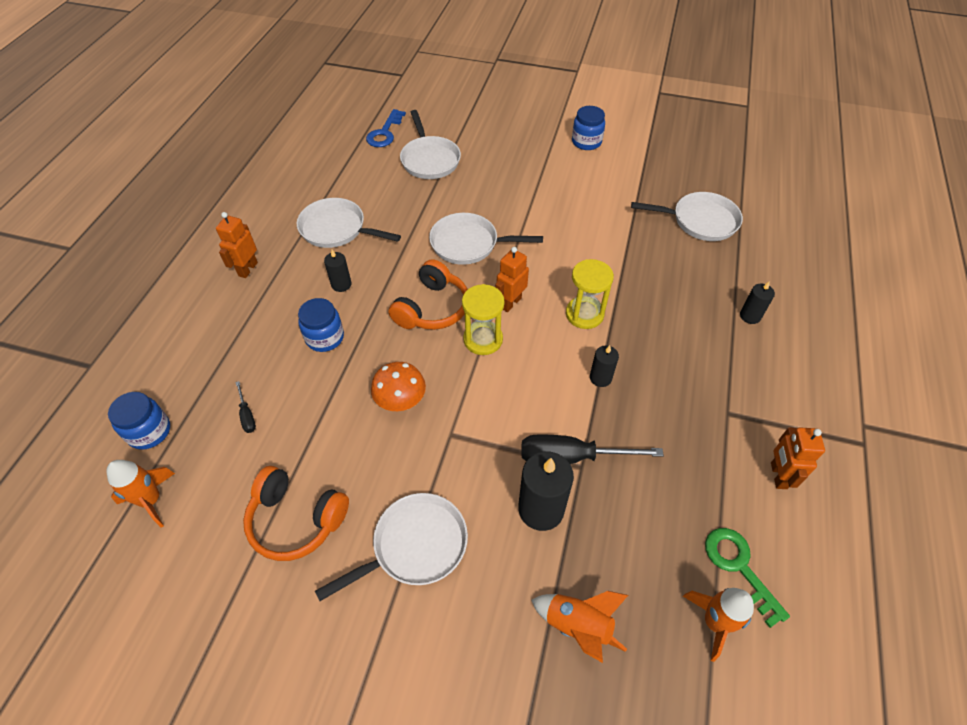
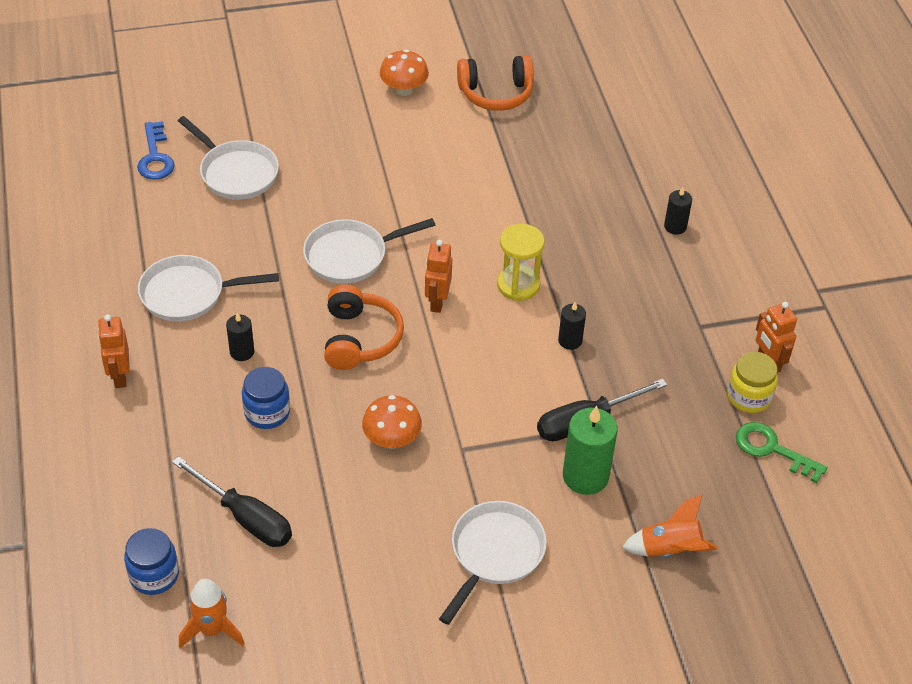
camera: 30 degrees left, 5 degrees down
(247, 415) = (245, 517): black screwdriver -> black screwdriver, size x2.12
(296, 519) = (370, 582): orange headphones -> orange headphones (496, 93)
(483, 339) = (433, 349): yellow hourglass -> none
(541, 509) = (585, 476): black candle -> green candle
(586, 142) = (404, 89): blue jar -> orange mushroom
(700, 221) = (577, 143): white pan -> none
(714, 622) = (773, 498): orange rocket -> none
(741, 501) = (749, 397): none -> yellow jar

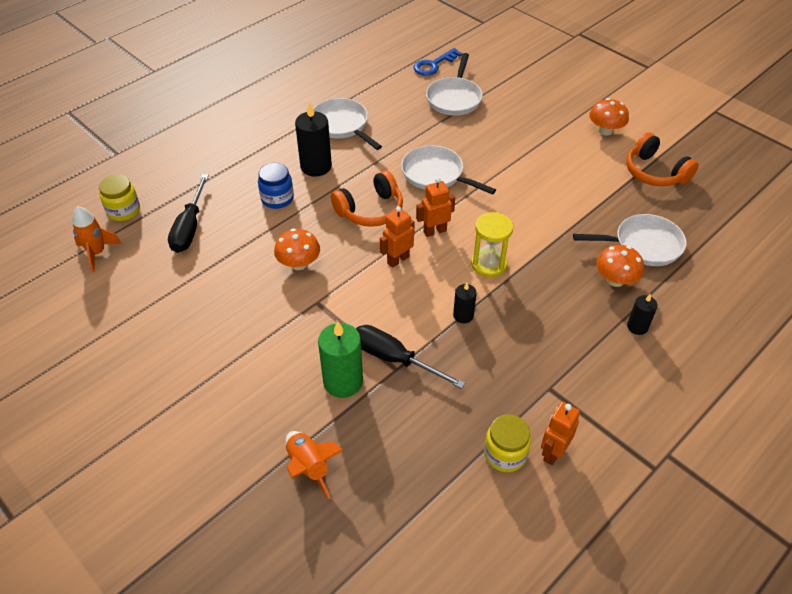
camera: 60 degrees right, 0 degrees up
(119, 376) = (258, 130): orange robot -> orange robot (398, 260)
(154, 575) = (123, 211): blue jar -> yellow jar
(242, 352) = (316, 166): black candle -> black candle, size x1.80
(494, 554) = (237, 361): white pan -> white pan (643, 245)
(610, 207) = (615, 280): none -> orange mushroom
(772, 449) = (462, 495): green key -> none

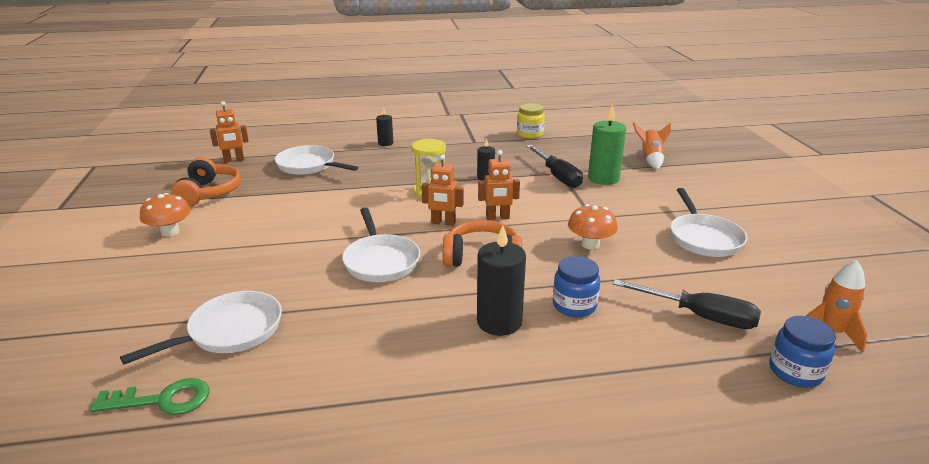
camera: 145 degrees left, 20 degrees down
(123, 211) = (795, 372): yellow jar -> blue jar
(190, 227) = (699, 316): black screwdriver -> black screwdriver turned 75 degrees clockwise
(342, 125) = (413, 361): white pan -> white pan (703, 238)
(433, 65) = (162, 400): blue key -> green key
(553, 452) = (503, 128): orange robot -> orange robot (234, 160)
(615, 280) = (360, 160): orange mushroom -> none

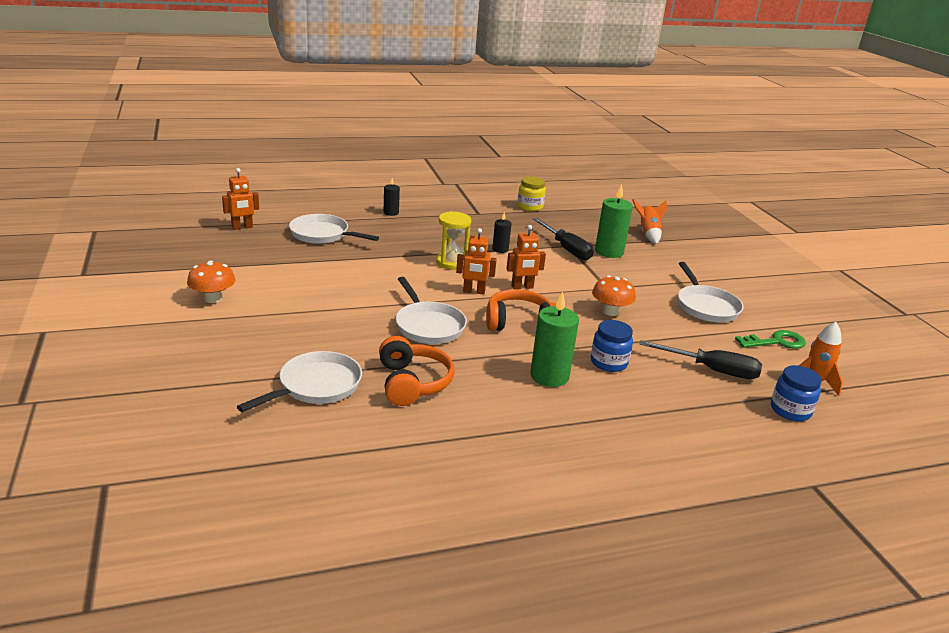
camera: 10 degrees left, 0 degrees up
(162, 400) = (282, 441): green key -> green key (776, 342)
(209, 193) = (232, 260): orange headphones -> orange headphones (412, 383)
(499, 322) = (549, 376): black candle -> green candle

